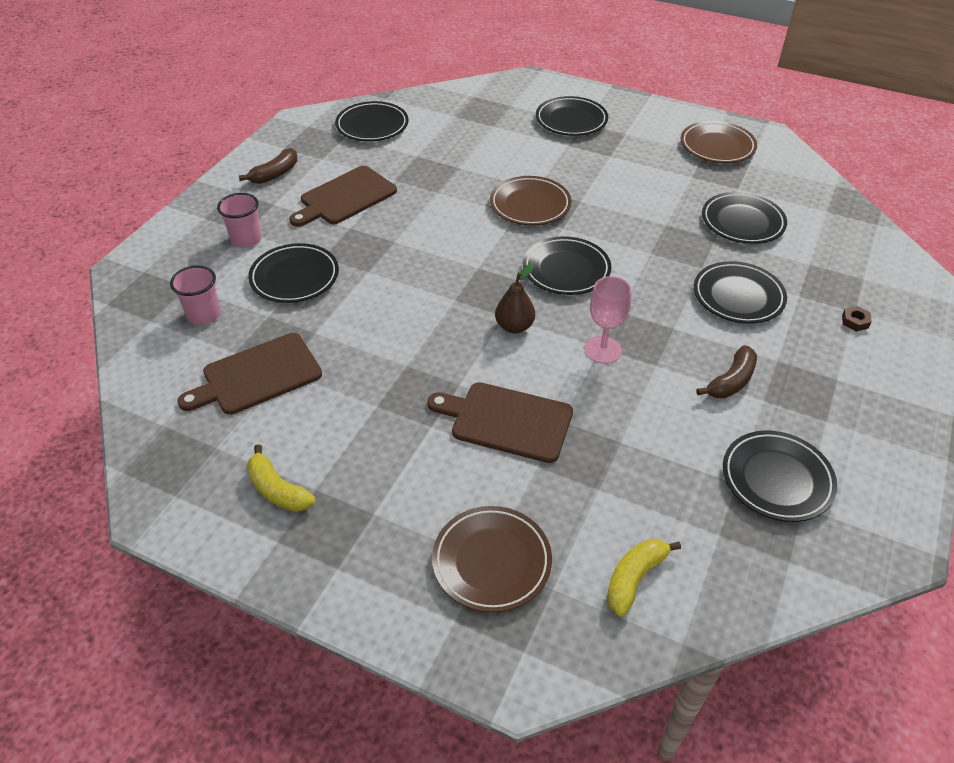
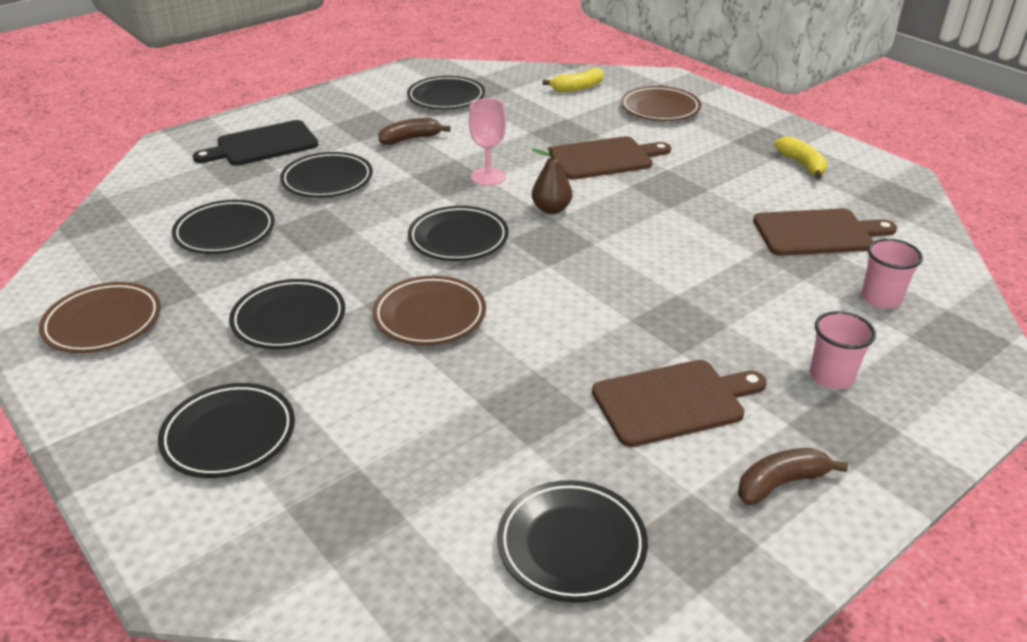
camera: 155 degrees left, 10 degrees down
(295, 277) = (768, 310): black plate -> black plate (289, 319)
(507, 421) = (605, 158): brown cutting board -> brown cutting board turned 60 degrees counterclockwise
(855, 321) = (263, 145): brown nut -> black cutting board

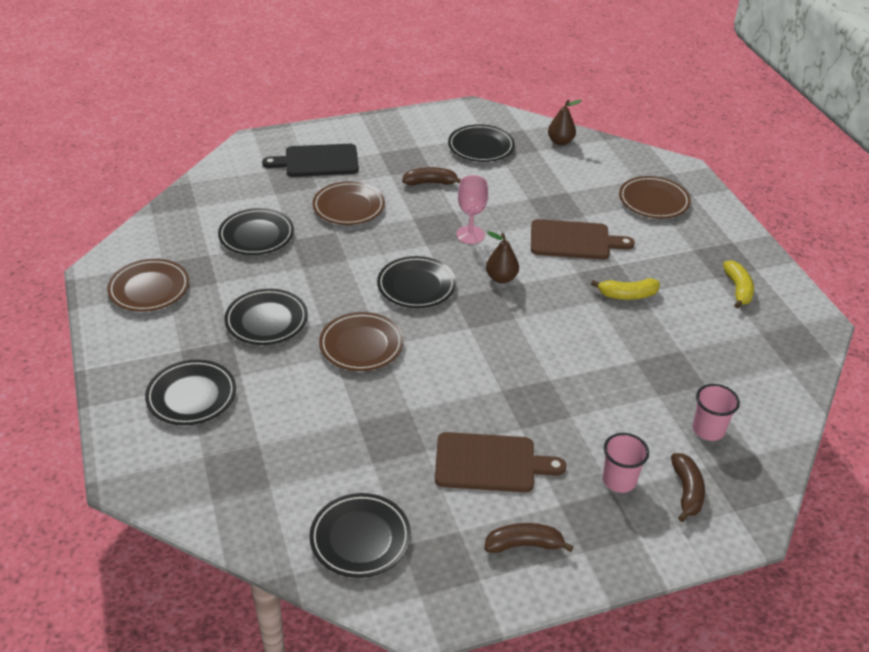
camera: 20 degrees right, 5 degrees up
(327, 180) = (349, 207): black plate -> brown plate
(528, 78) = (560, 142): none -> brown pear
(577, 88) = (596, 162): yellow banana -> yellow banana (627, 295)
(817, 233) = (701, 358): brown cutting board -> none
(911, 366) = (686, 491): none -> brown banana

